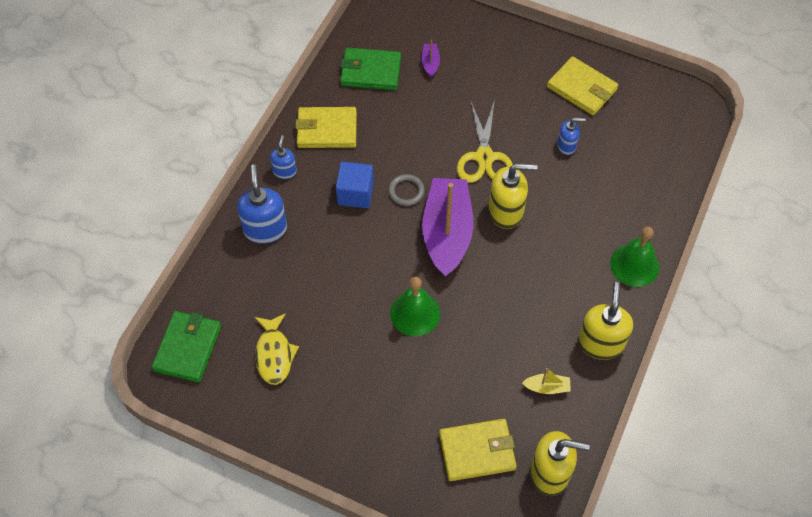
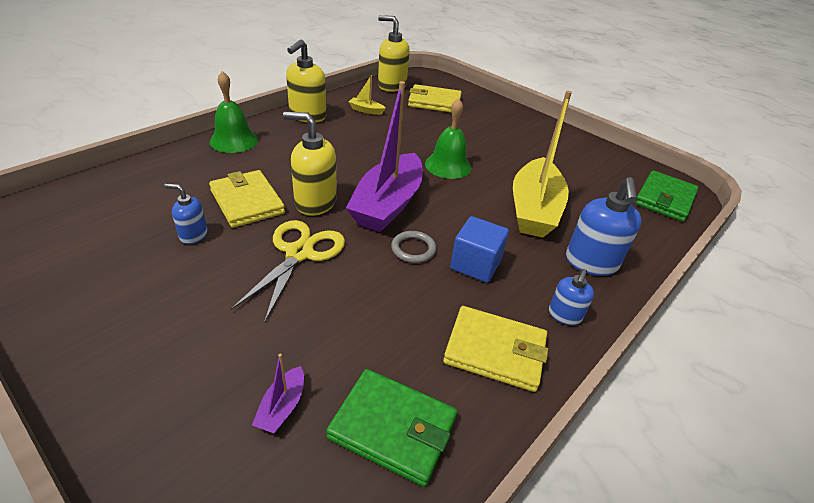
camera: 165 degrees left, 20 degrees down
(274, 354) = (581, 176): yellow fish -> none
(318, 277) = (534, 209): none -> yellow boat
(582, 88) = (98, 289): yellow wallet -> yellow wallet (247, 202)

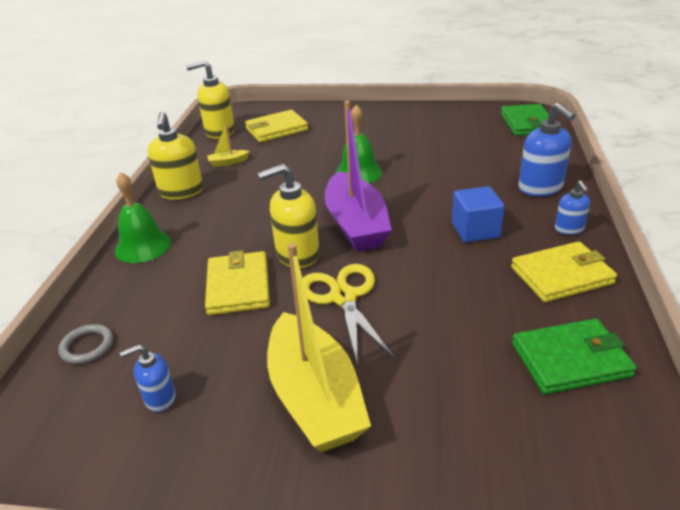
camera: 30 degrees left, 5 degrees down
(193, 235) = (233, 338): blue soap dispenser -> blue soap dispenser (159, 398)
(247, 202) = (238, 286): yellow wallet -> yellow wallet turned 60 degrees clockwise
(282, 407) = (489, 399): purple boat -> none
(413, 249) = (420, 245): grey ring -> grey ring (87, 346)
(534, 209) = (460, 173): yellow boat -> yellow boat (315, 398)

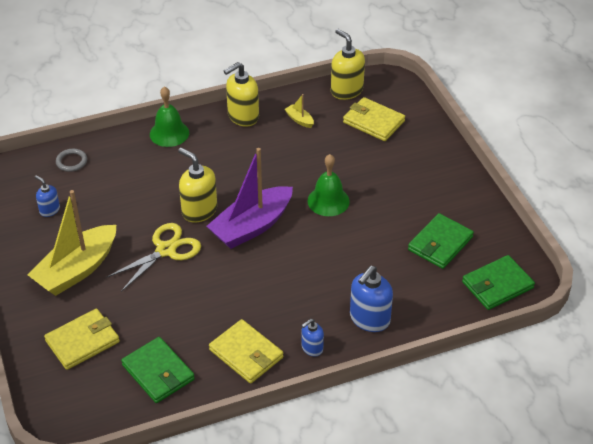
camera: 60 degrees right, 10 degrees up
(238, 286) = (152, 197): yellow wallet -> yellow wallet (82, 341)
(460, 135) = (440, 243): none -> green wallet
(475, 230) = (280, 294): blue cube -> none

